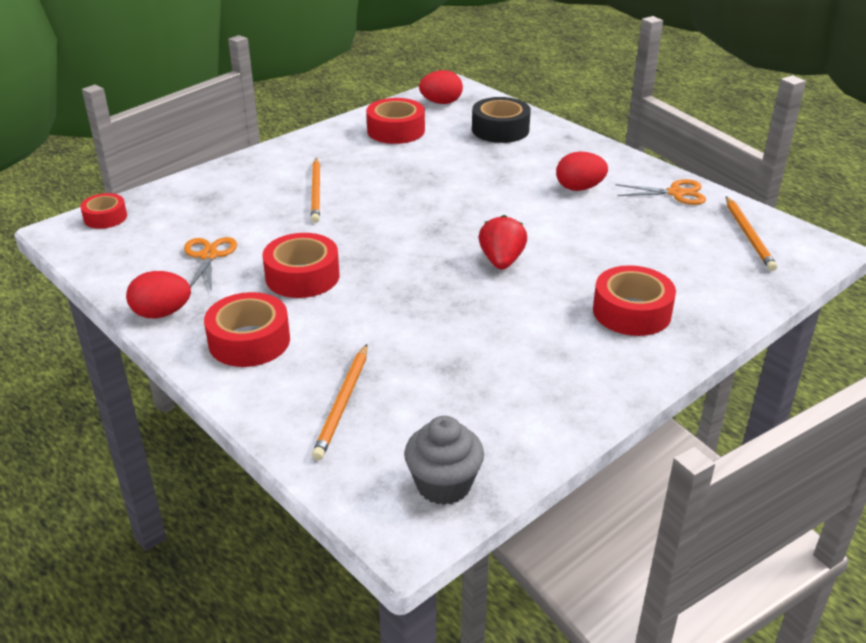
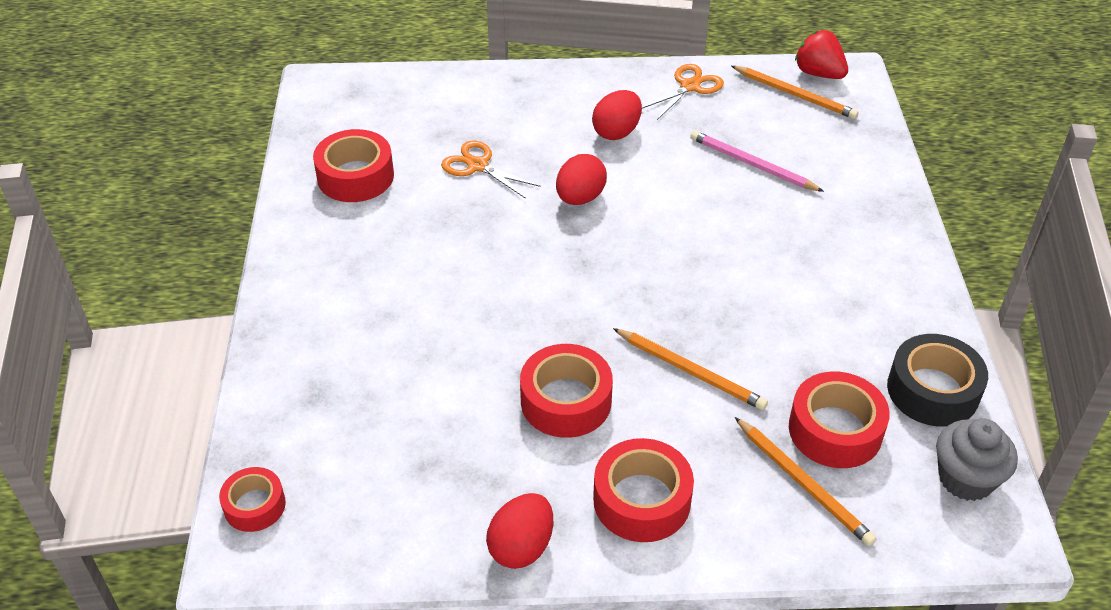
camera: 50 degrees left, 10 degrees up
(208, 256) = (446, 454): orange scissors -> orange scissors (478, 166)
(316, 192) = (411, 304): orange pencil -> orange pencil (690, 371)
(441, 102) = (338, 112): red egg -> red egg (580, 198)
(500, 129) = (448, 110): black tape -> black tape (932, 390)
(501, 261) = (683, 253): red strawberry -> red strawberry (819, 73)
(631, 312) = (836, 227): red tape -> red tape (835, 430)
(638, 250) = (752, 165): none -> pink pencil

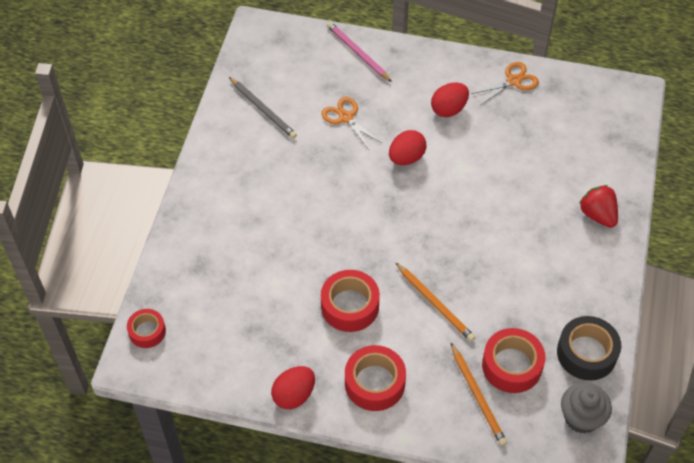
camera: 15 degrees right, 10 degrees up
(355, 176) = (263, 109): red tape -> grey pencil
(752, 165) = (534, 156): pink pencil -> pink pencil (358, 53)
(794, 94) = (586, 103): orange pencil -> none
(819, 73) = (611, 88): red strawberry -> red strawberry (597, 215)

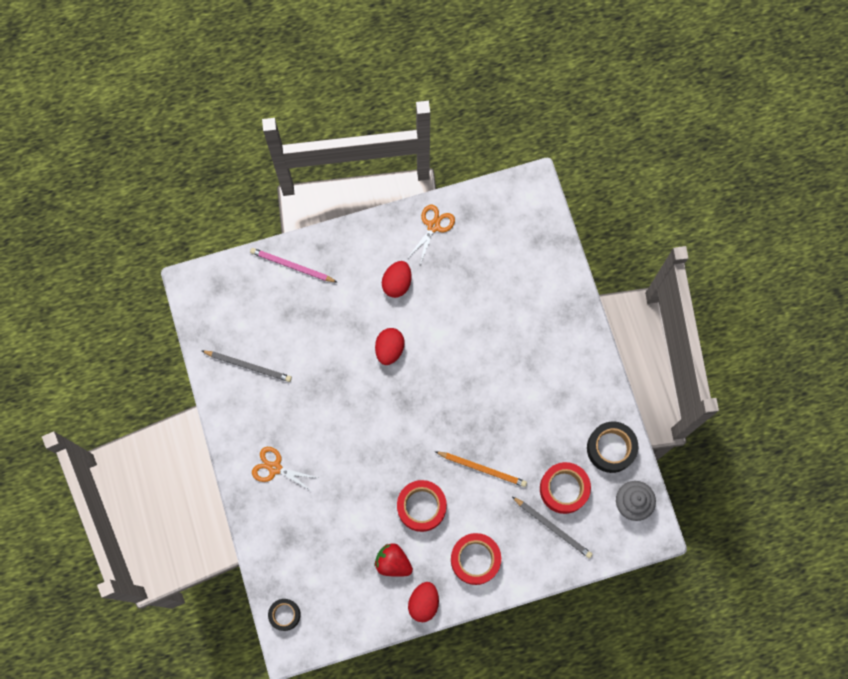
camera: 30 degrees left, 20 degrees up
(147, 331) = (284, 615): red tape -> black tape
(346, 118) = (320, 337): orange scissors -> orange scissors (275, 468)
(477, 396) = (552, 527): orange pencil -> grey pencil
(597, 215) = (561, 322): red strawberry -> red strawberry (393, 562)

